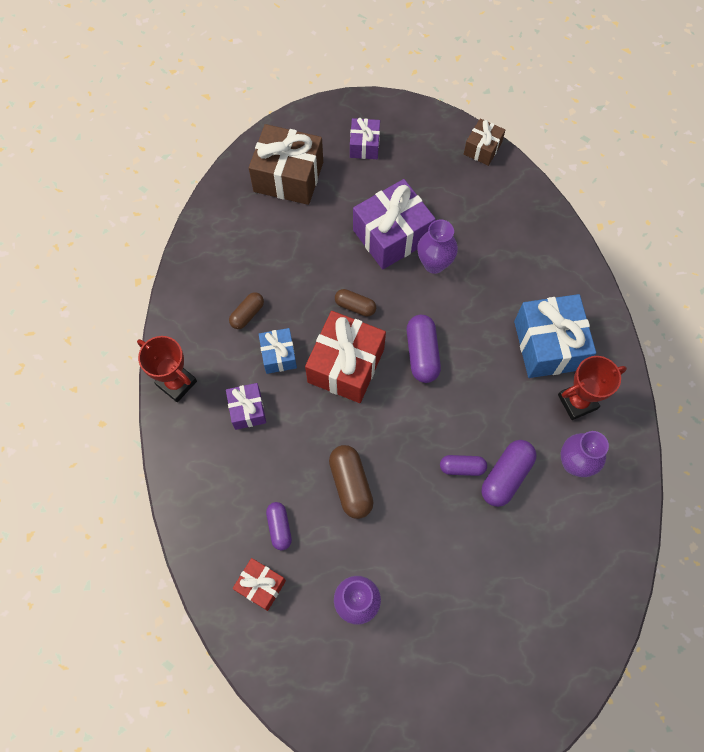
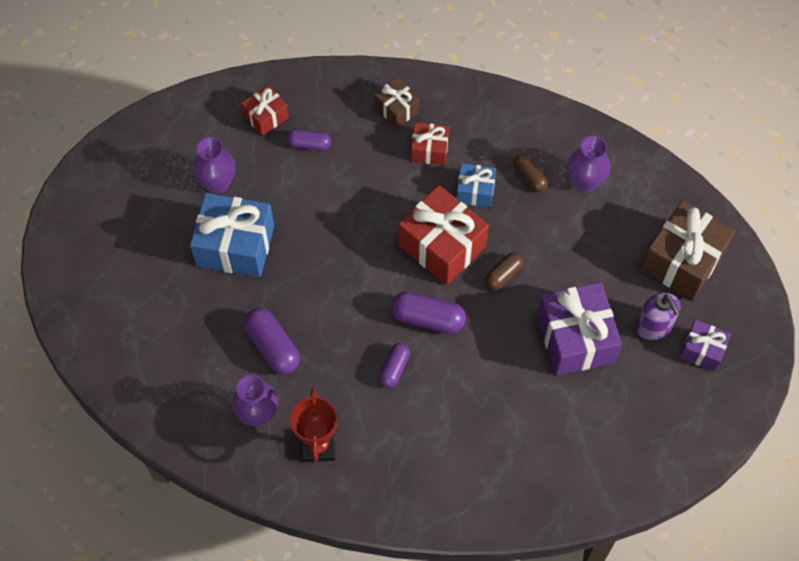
camera: 110 degrees right, 5 degrees down
(176, 383) = (479, 101): red trophy -> none
(247, 410) = (429, 150): purple gift -> red gift
(351, 484) = (322, 212): brown capsule -> none
(357, 183) = (653, 327): none -> purple soap dispenser
(434, 264) = (526, 368): purple vase -> purple vase (584, 182)
(462, 467) = (298, 311): purple capsule -> purple capsule (394, 368)
(482, 149) = (660, 477): brown gift -> brown gift (396, 109)
(548, 345) = (390, 444): blue gift -> blue gift (235, 246)

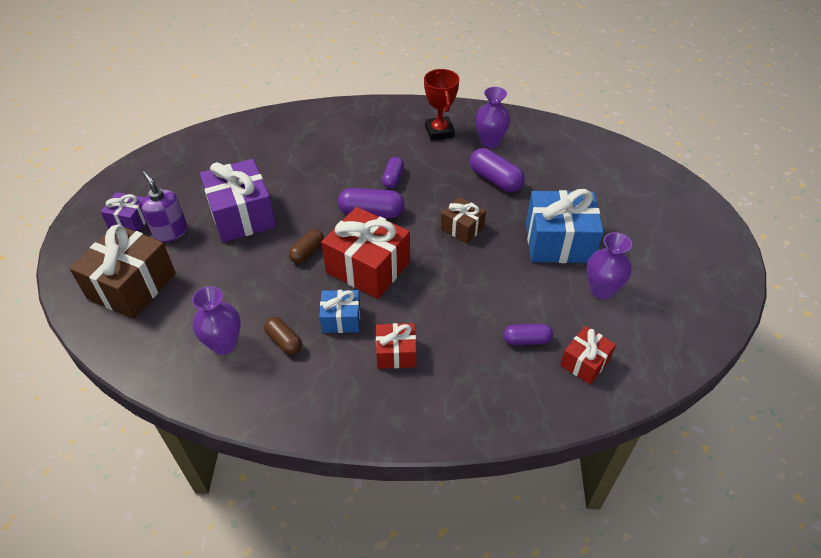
camera: 170 degrees right, 15 degrees down
(396, 109) = (442, 393): brown gift -> brown gift (462, 228)

